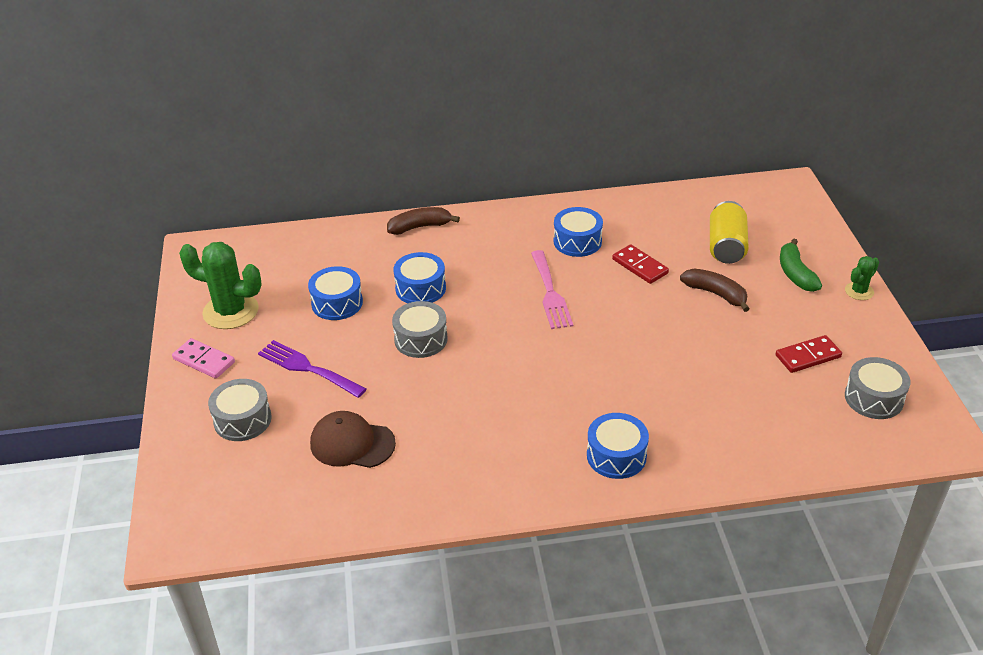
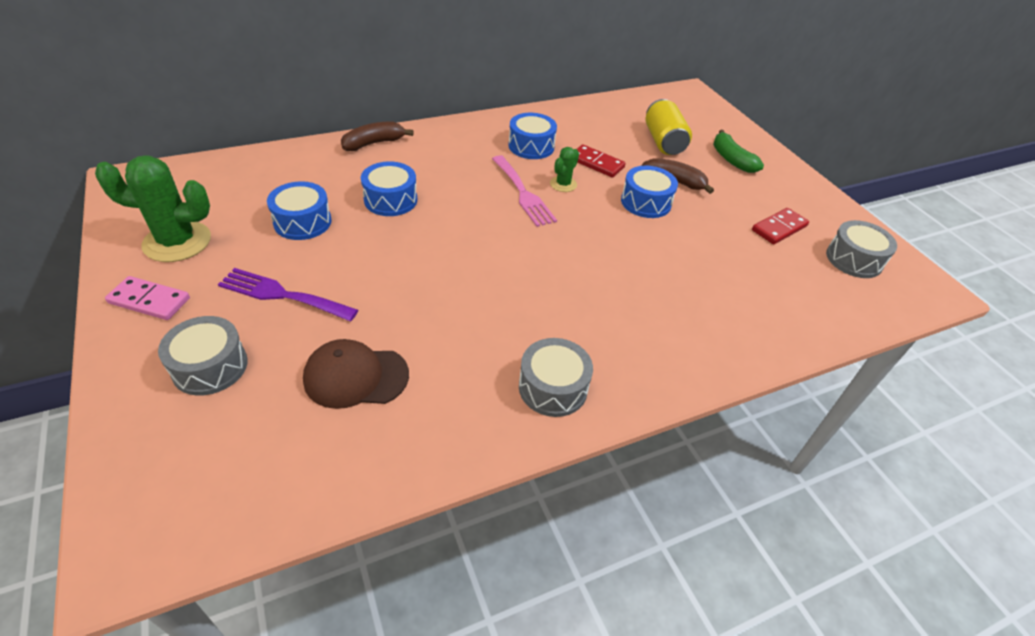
camera: 20 degrees left, 5 degrees up
(421, 339) = (405, 250): grey drum -> grey drum (553, 387)
(616, 456) = (653, 348): blue drum -> blue drum (646, 202)
(859, 291) = (789, 169): green cactus -> green cactus (563, 184)

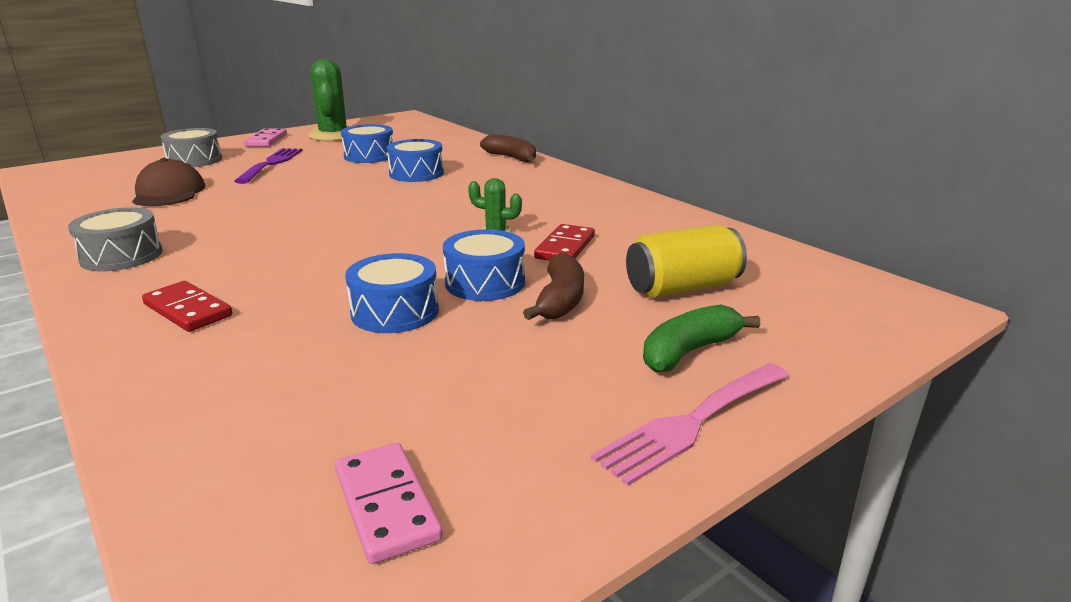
camera: 80 degrees right, 20 degrees down
(523, 193) = (461, 217): pink fork -> pink fork (692, 423)
(531, 146) = (572, 212): blue drum -> blue drum (395, 312)
(779, 228) = (469, 402): red domino -> red domino (188, 310)
(854, 259) = (387, 505): grey drum -> pink domino

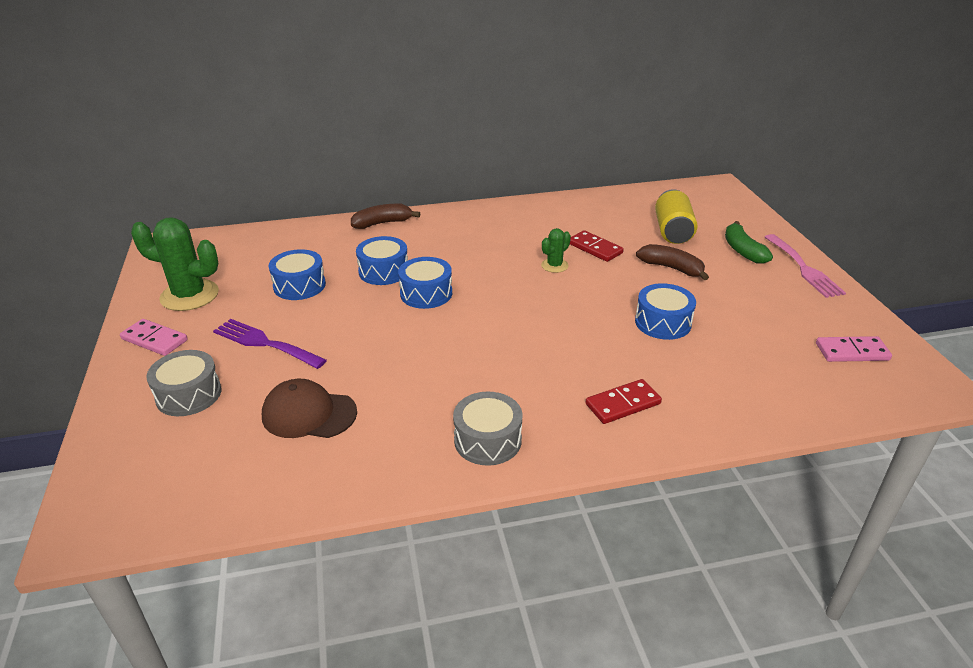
camera: 65 degrees left, 10 degrees up
(485, 283) = (635, 285): blue drum -> blue drum (426, 293)

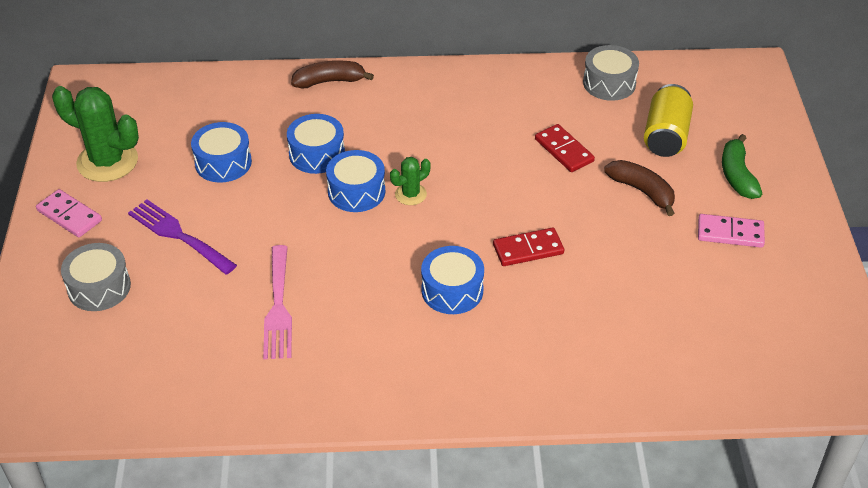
camera: 10 degrees right, 10 degrees up
(309, 414) = (210, 326): brown cap -> none
(487, 440) = (375, 380): grey drum -> grey drum (609, 83)
(554, 265) = (509, 170): green cactus -> green cactus (410, 194)
(622, 404) = (521, 359): red domino -> red domino (528, 249)
(663, 322) = (602, 265): blue drum -> blue drum (452, 290)
(804, 268) = (797, 211): pink fork -> pink fork (278, 307)
(852, 352) = (793, 331): pink domino -> pink domino (730, 233)

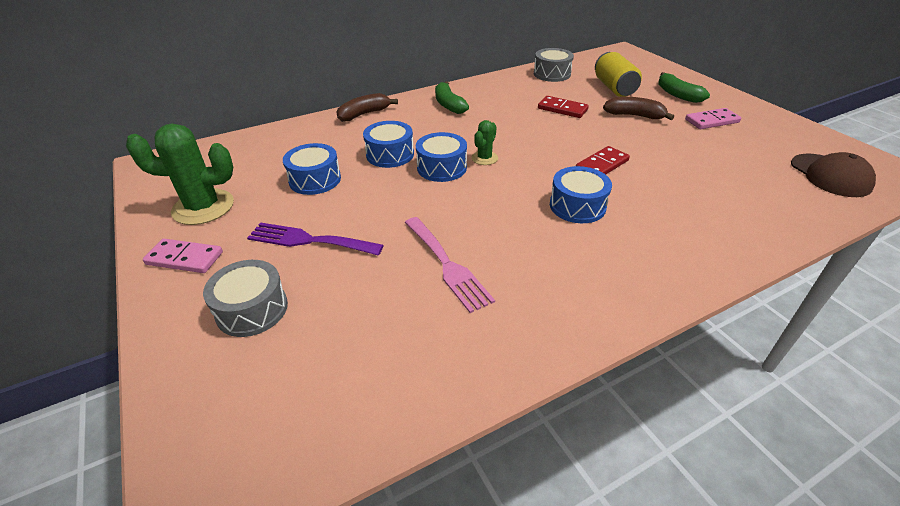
camera: 25 degrees left, 5 degrees down
(435, 97) = (449, 105): none -> green banana
(774, 358) = (830, 175): none -> brown cap

